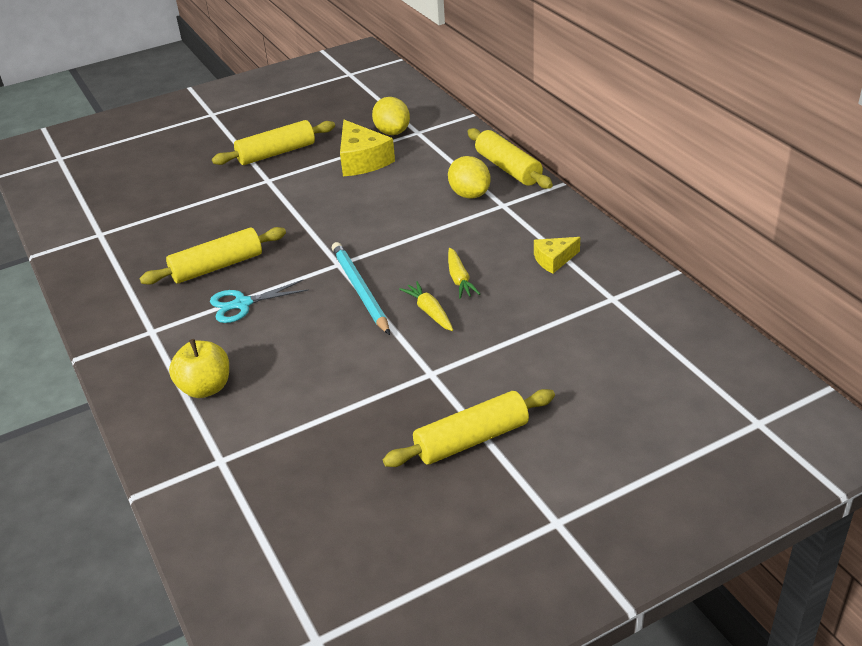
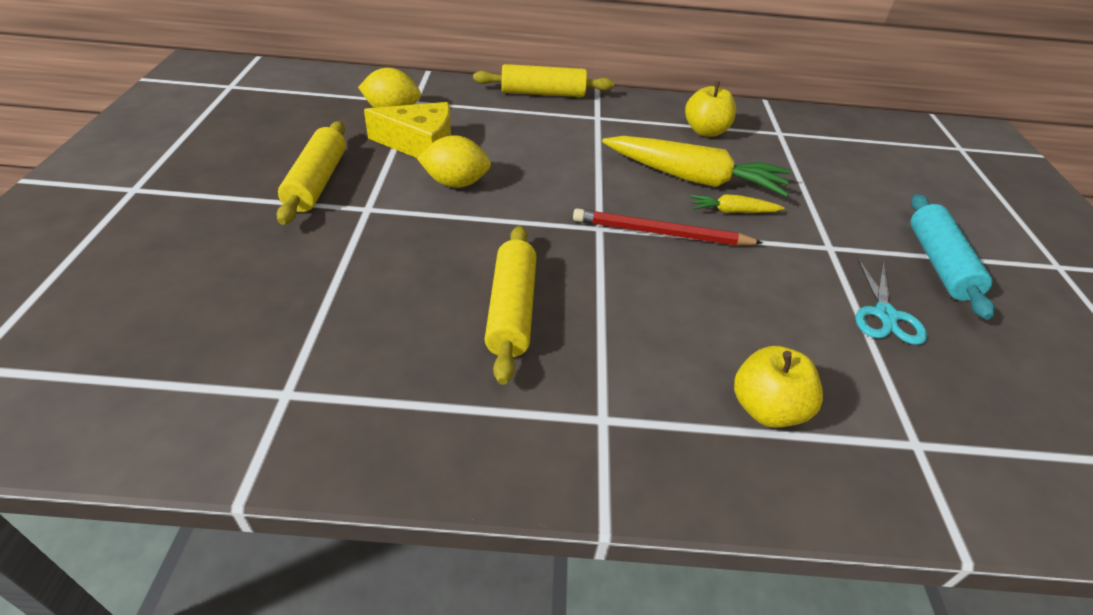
camera: 65 degrees left, 5 degrees up
(242, 304) = (613, 318): turquoise scissors -> turquoise scissors (885, 315)
(360, 290) = (661, 233): turquoise pencil -> red pencil
(459, 279) = (693, 178): yellow carrot -> yellow carrot, size x2.13
(469, 194) = (561, 123): yellow lemon -> yellow lemon (456, 183)
(471, 440) = (939, 264): yellow rolling pin -> turquoise rolling pin
(554, 260) = (705, 131): yellow cheese -> yellow apple

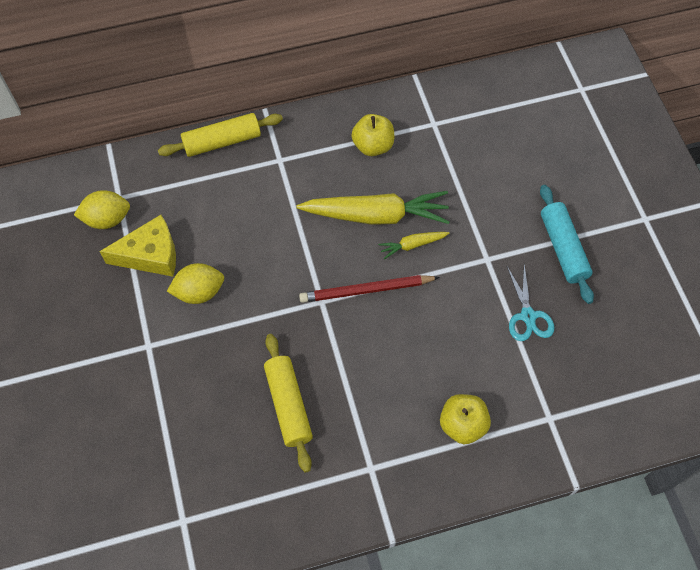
camera: 15 degrees left, 20 degrees up
(317, 182) = (96, 332): yellow rolling pin -> none

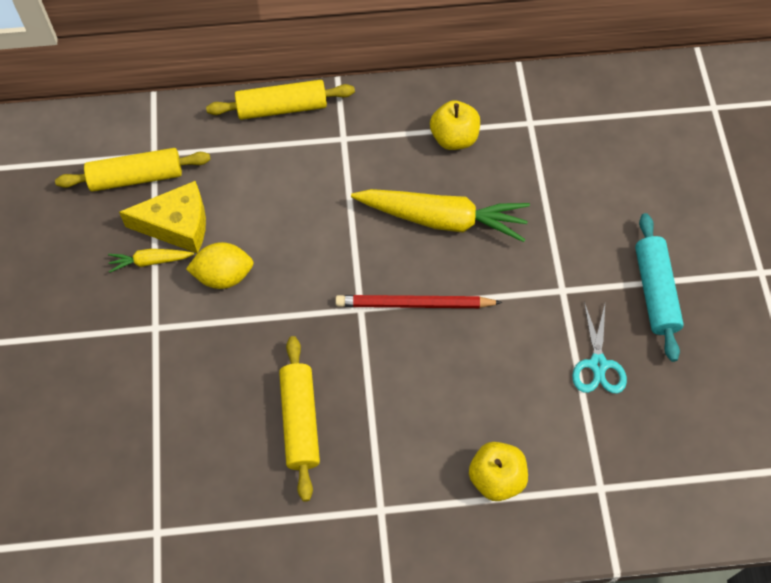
camera: 10 degrees right, 0 degrees up
(107, 219) = (136, 177): yellow lemon -> yellow rolling pin
(412, 245) = (478, 260): yellow carrot -> yellow carrot (150, 261)

